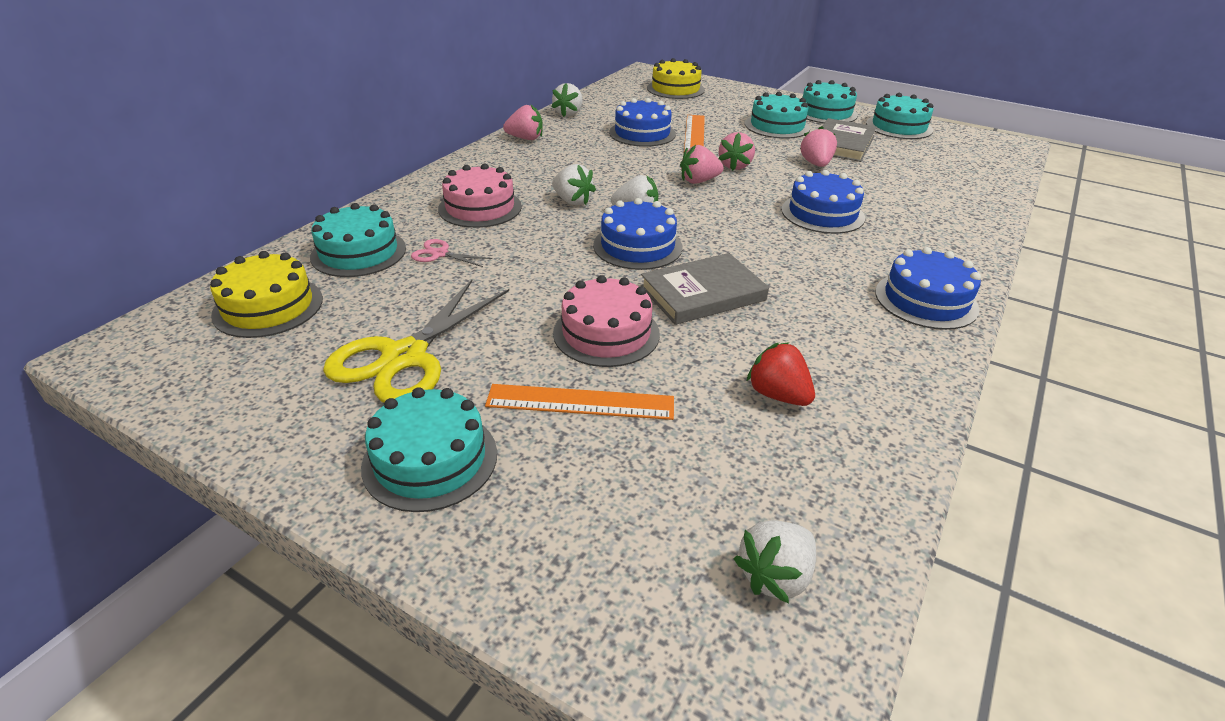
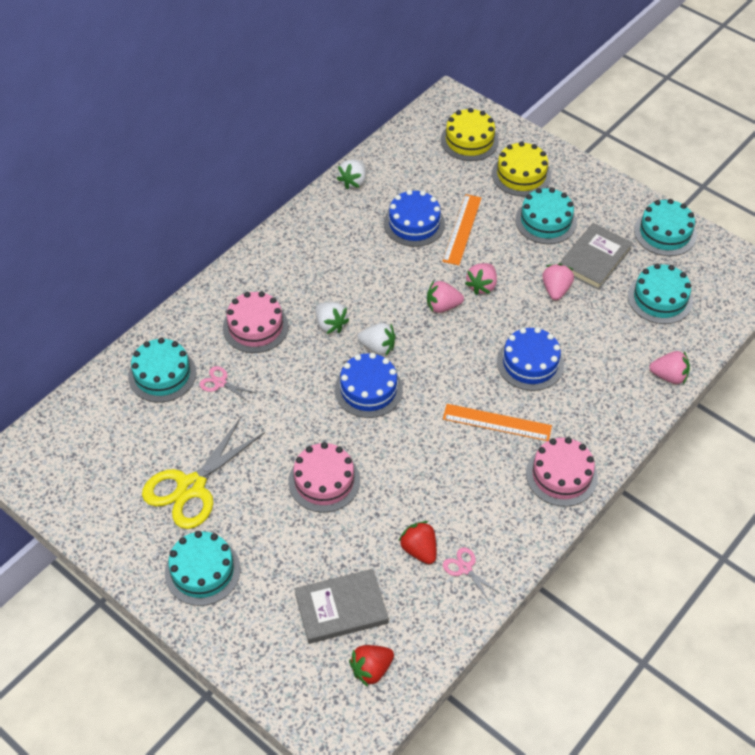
camera: 10 degrees right, 15 degrees up
(268, 307) = (103, 428): yellow cake -> yellow cake (521, 175)
(525, 138) = (306, 223): pink strawberry -> pink strawberry (668, 376)
(580, 402) = (295, 539): orange ruler -> orange ruler (497, 422)
(703, 294) = (401, 449): grey book -> grey book (341, 608)
(775, 576) = (371, 669): white strawberry -> red strawberry
(825, 113) = (604, 200): turquoise cake -> turquoise cake (660, 299)
(858, 410) = (465, 568): none -> pink scissors
(926, 300) = (561, 475): blue cake -> pink cake

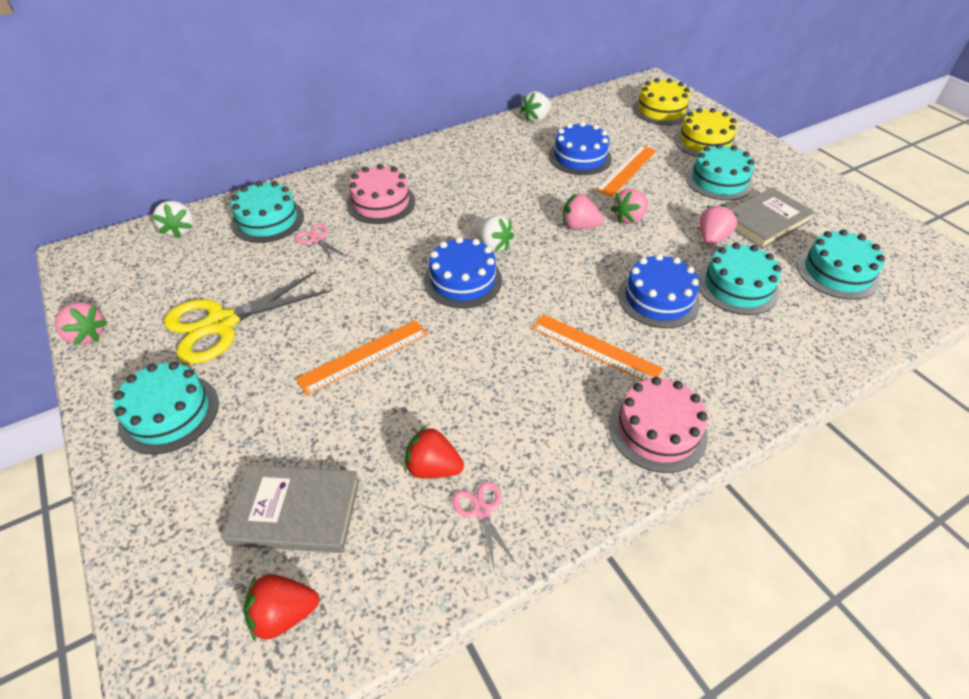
camera: 20 degrees right, 5 degrees down
(324, 481) = (364, 356): pink cake -> orange ruler
(330, 325) = (454, 217): white strawberry -> white strawberry (179, 230)
(419, 550) = (433, 467): red strawberry -> red strawberry turned 60 degrees counterclockwise
(665, 233) = (854, 215): turquoise cake -> turquoise cake (737, 286)
(668, 376) = (834, 353): pink strawberry -> pink strawberry (87, 335)

